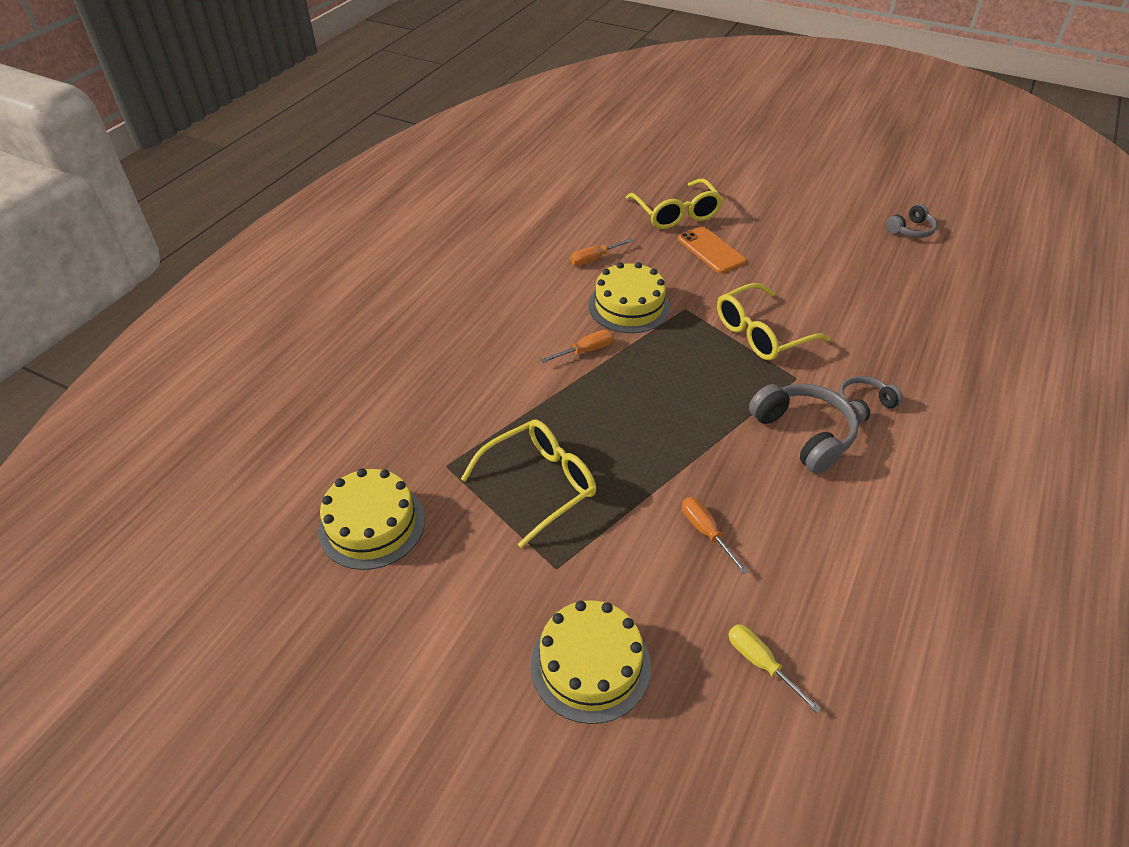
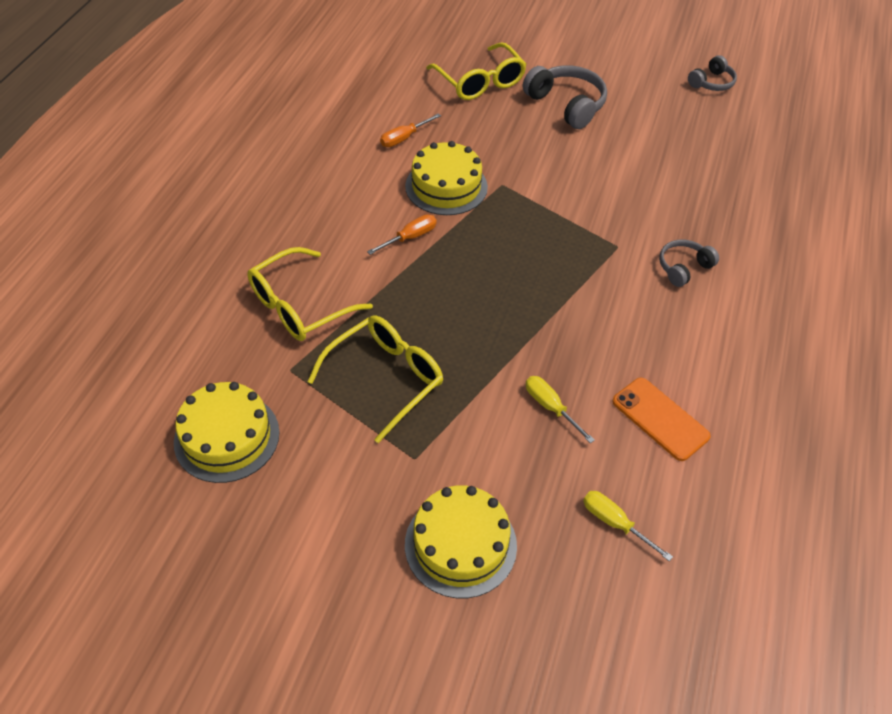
camera: 10 degrees left, 5 degrees up
(705, 532) = (550, 407): orange screwdriver -> yellow screwdriver
(711, 250) = (520, 120): orange phone -> orange phone (660, 419)
(761, 333) = (579, 204): yellow glasses -> yellow glasses (299, 306)
(803, 434) = (630, 302): grey headphones -> grey headphones (566, 105)

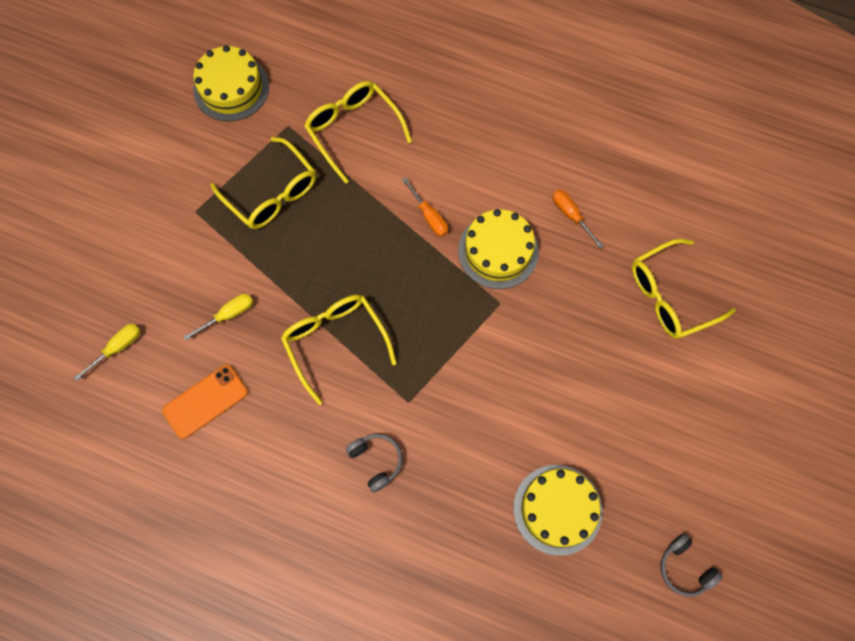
camera: 95 degrees right, 20 degrees up
(460, 544) = (119, 239): yellow cake -> yellow cake (557, 509)
(565, 307) = (335, 341): none -> yellow glasses
(566, 105) = (633, 385): grey headphones -> none

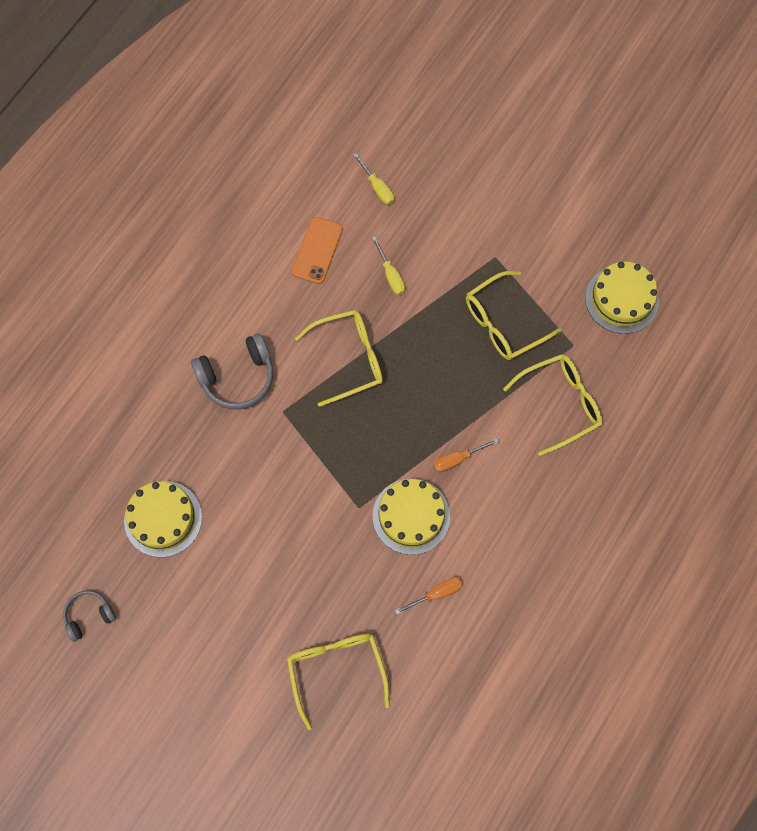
camera: 100 degrees right, 0 degrees up
(205, 401) = (317, 250): orange phone -> orange phone turned 45 degrees clockwise
(376, 461) = (237, 377): grey headphones -> grey headphones, size x1.68

